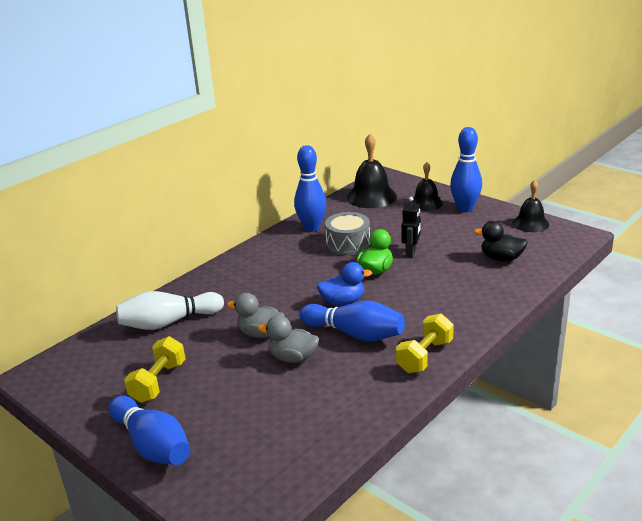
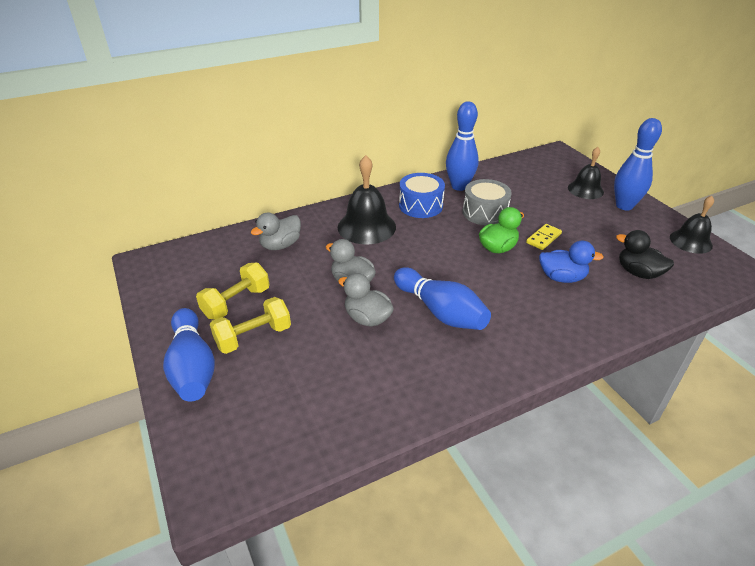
camera: 20 degrees right, 10 degrees up
(169, 322) = (280, 245): white bowling pin -> grey duck
(285, 253) = (420, 205): none -> blue drum
(343, 302) = (447, 272): blue duck -> blue duck (562, 277)
(371, 197) = (533, 169): black bell -> black bell (366, 227)
(411, 252) = (543, 238): black robot -> yellow domino
(425, 356) = (498, 361): yellow dumbbell -> yellow dumbbell (253, 337)

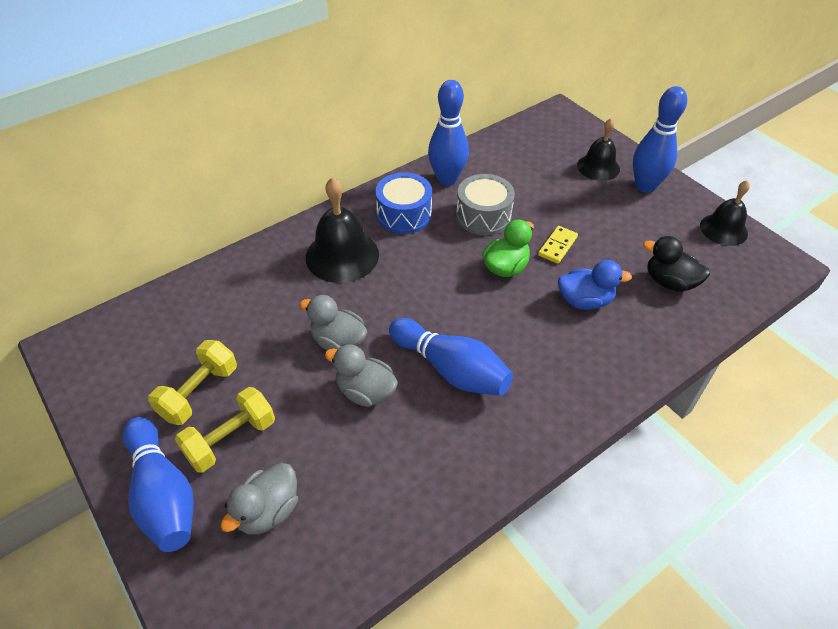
camera: 10 degrees left, 10 degrees up
(280, 245) = (238, 298): grey duck -> grey duck (268, 511)

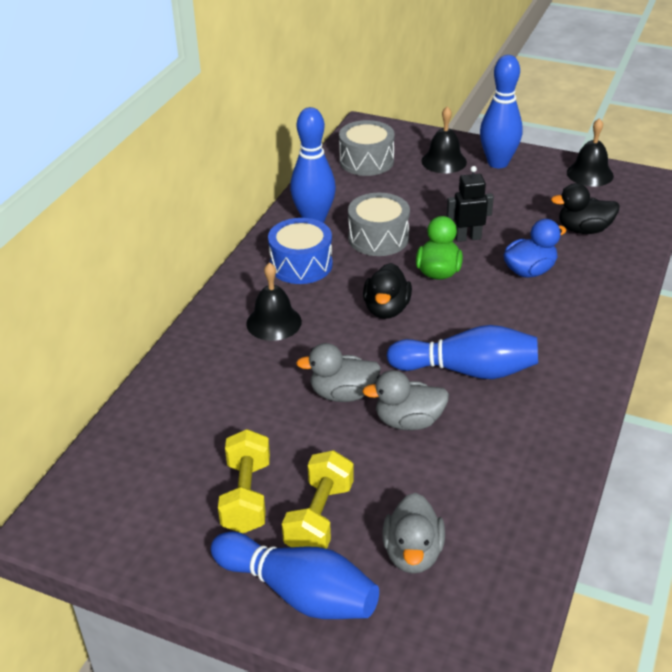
camera: 30 degrees left, 10 degrees down
(342, 255) = (274, 322): black bell -> black bell, size x0.65
(435, 283) = (386, 309): none -> black duck
(533, 143) = (366, 161): none -> grey drum
(557, 246) = (467, 237): yellow domino -> black robot

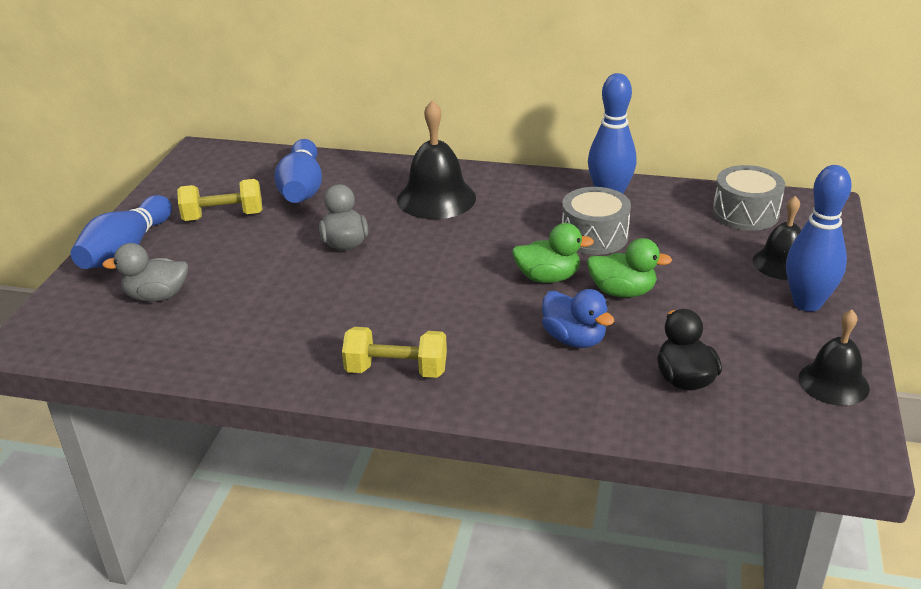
camera: 80 degrees right, 5 degrees down
(274, 322) = (436, 198): black bell -> black bell, size x1.53
(301, 265) = (529, 200): blue drum -> none
(319, 517) = (199, 250): yellow dumbbell -> yellow dumbbell (396, 370)
(386, 309) = (473, 253): black duck -> none
(408, 421) = (311, 280): grey duck -> none
(467, 237) = (622, 292): black robot -> green duck
(467, 370) = (387, 307): blue bowling pin -> blue bowling pin (302, 188)

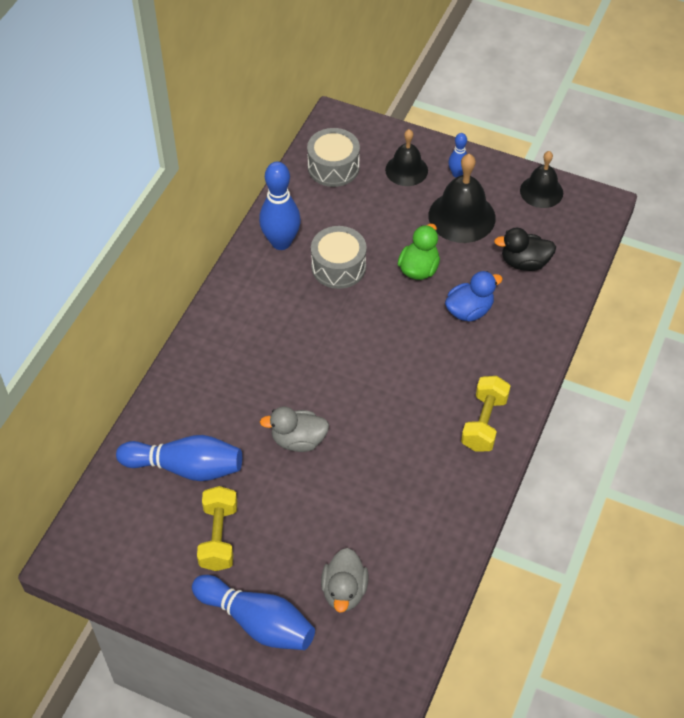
camera: 80 degrees left, 20 degrees up
(436, 198) = (242, 362): black bell -> black bell (461, 216)
(548, 277) = (389, 309): green duck -> none
(807, 303) = (457, 174): blue bowling pin -> blue bowling pin, size x0.52

